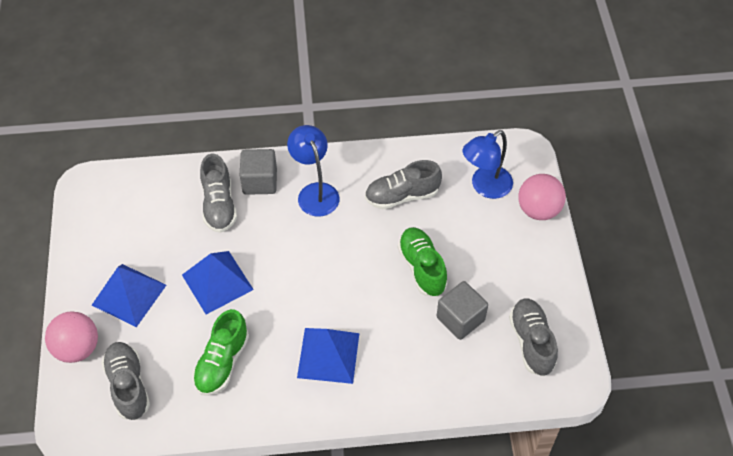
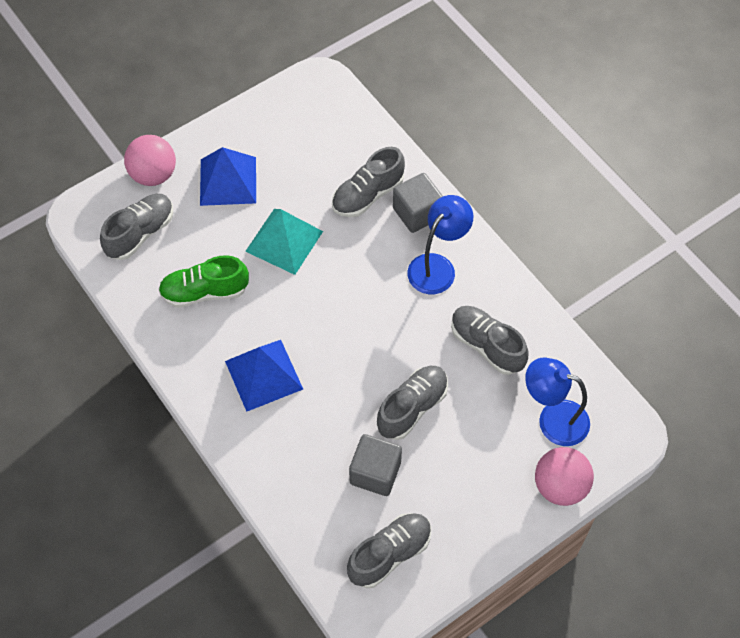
camera: 60 degrees right, 5 degrees up
(217, 282) = (284, 241): blue pyramid -> turquoise pyramid
(422, 268) = (412, 407): green shoe -> grey shoe

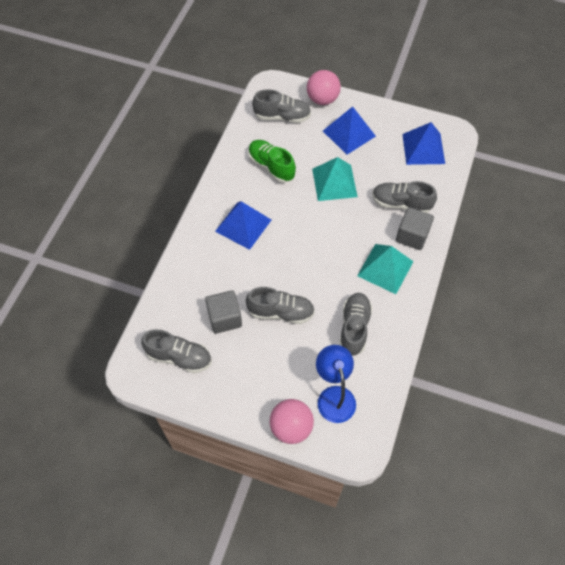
camera: 55 degrees right, 0 degrees up
(313, 123) = (423, 148): none -> blue pyramid
(437, 266) = (385, 268): blue lamp -> turquoise pyramid

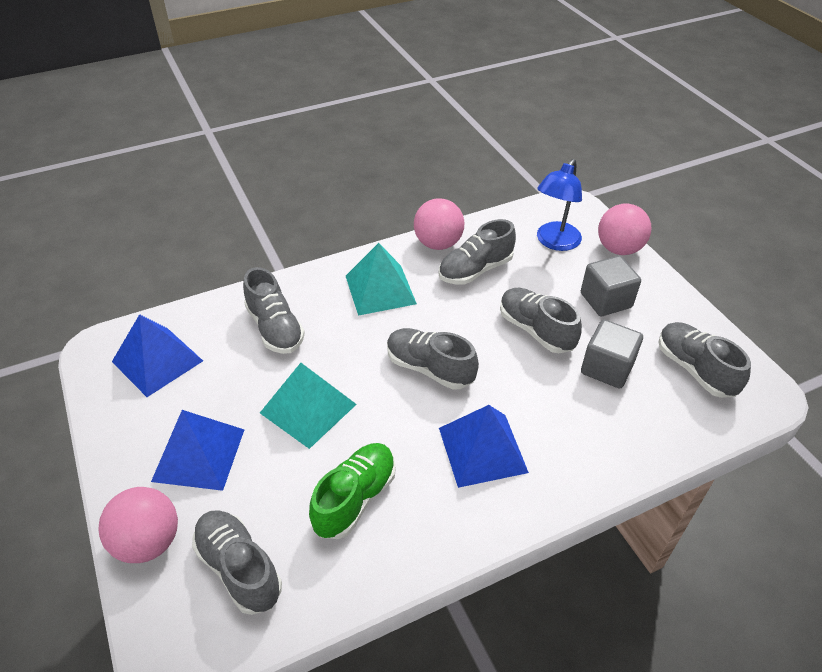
camera: 135 degrees left, 15 degrees down
(271, 166) = (355, 498): green shoe -> green shoe turned 150 degrees counterclockwise
(307, 244) = (429, 368): none -> grey shoe
(397, 330) = (438, 243): none -> pink ball
(412, 236) = (313, 294): grey cube -> grey cube (606, 300)

